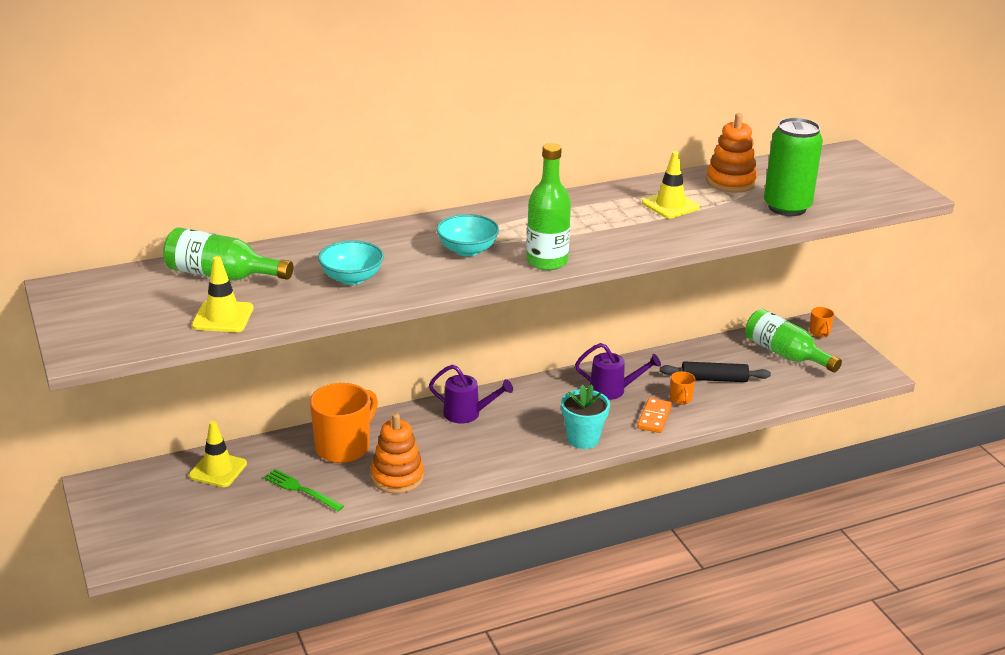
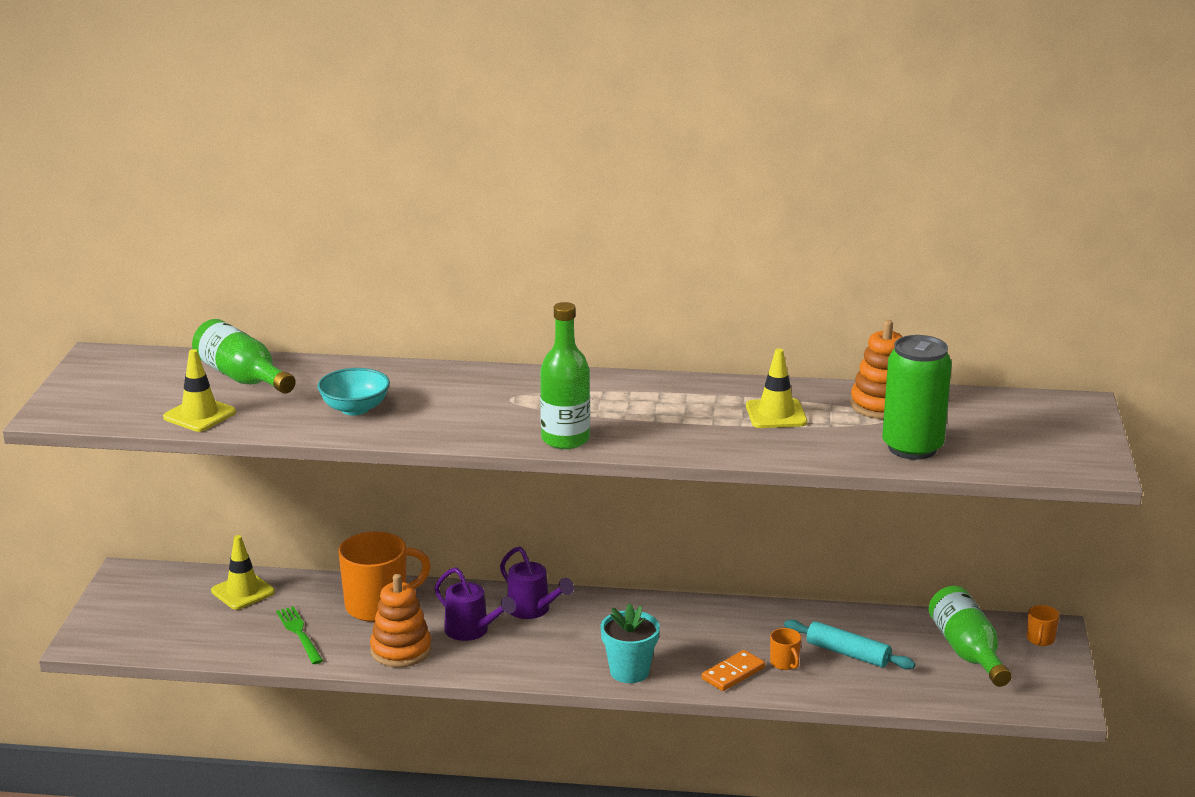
camera: 30 degrees right, 5 degrees down
(467, 250) = (499, 409): turquoise bowl -> none
(613, 390) = (716, 632): purple watering can -> purple watering can (472, 631)
(681, 399) = (785, 663): orange mug -> orange mug turned 45 degrees counterclockwise
(714, 379) = (848, 653): black rolling pin -> turquoise rolling pin

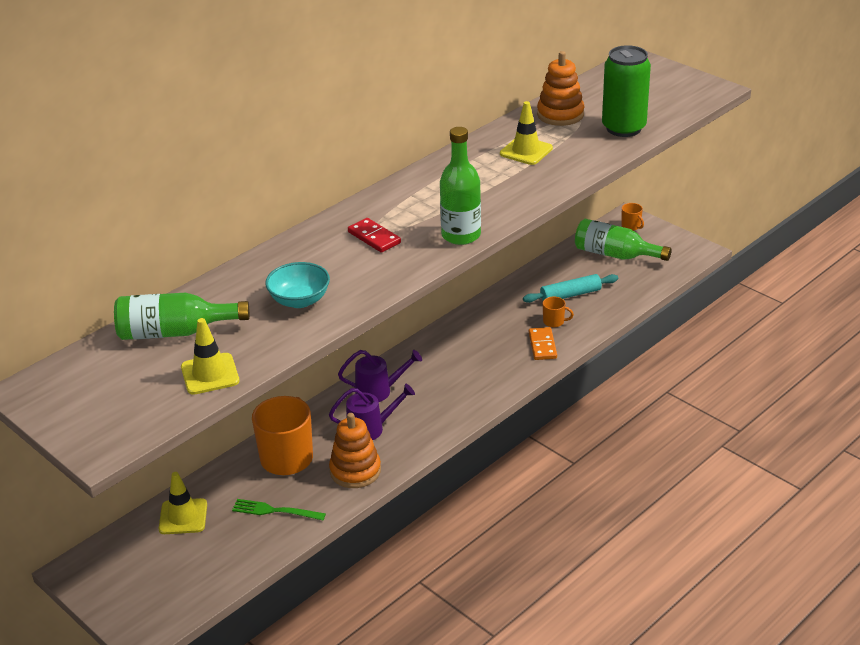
camera: 50 degrees left, 10 degrees up
(503, 401) = (374, 237): none -> red domino
(629, 672) = (495, 384): turquoise flower pot -> none

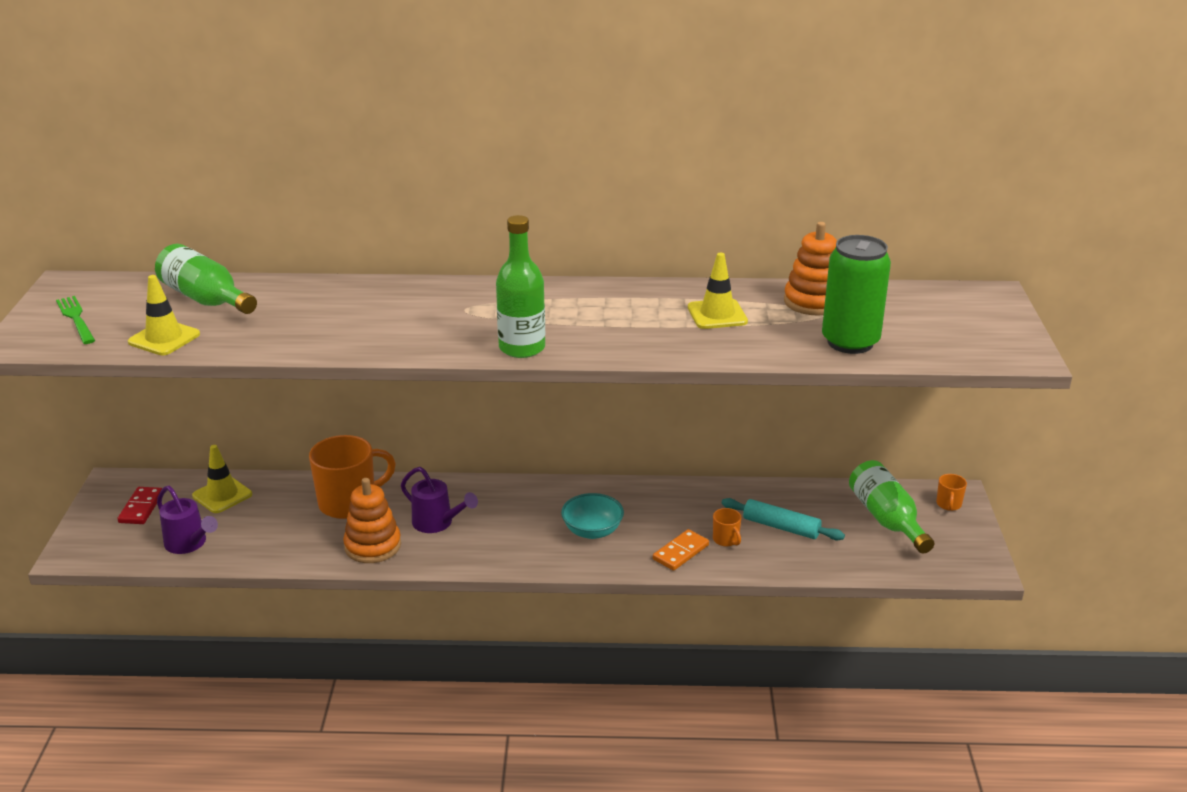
camera: 45 degrees right, 5 degrees down
(274, 511) = (276, 534): green fork -> green fork (75, 318)
(299, 300) = (316, 325): turquoise bowl -> turquoise bowl (592, 531)
(374, 237) = (458, 313): red domino -> red domino (141, 508)
(379, 391) = (492, 499): purple watering can -> purple watering can (189, 544)

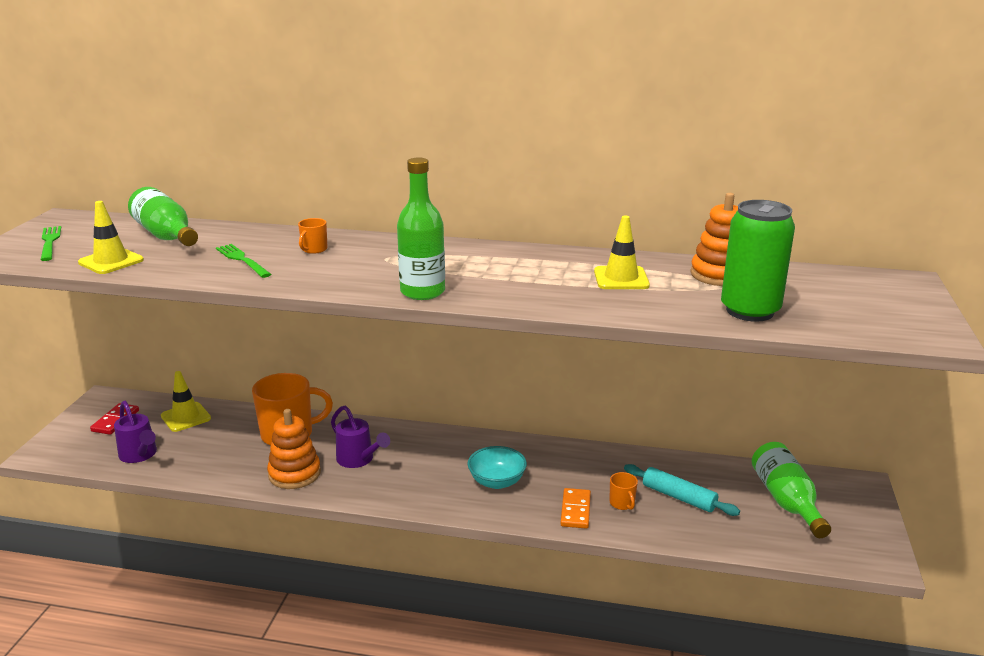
camera: 10 degrees right, 5 degrees down
(309, 324) = (241, 260): none -> green fork
(680, 552) = (575, 510): orange domino -> orange domino turned 45 degrees counterclockwise
(948, 504) = (851, 493): orange mug -> orange mug (314, 249)

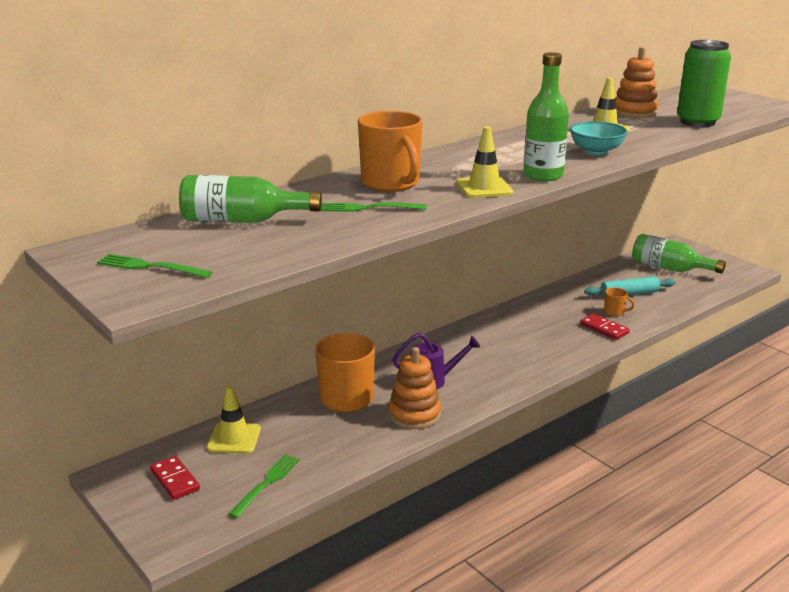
camera: 50 degrees left, 0 degrees up
(111, 261) = (270, 252): yellow traffic cone -> yellow traffic cone (484, 188)
(140, 455) = (267, 483): purple watering can -> green fork
(314, 249) = (391, 183): orange mug -> orange mug, size x2.26
(497, 481) = (536, 341): turquoise bowl -> turquoise bowl (596, 151)
(575, 510) = (604, 329): orange domino -> red domino

